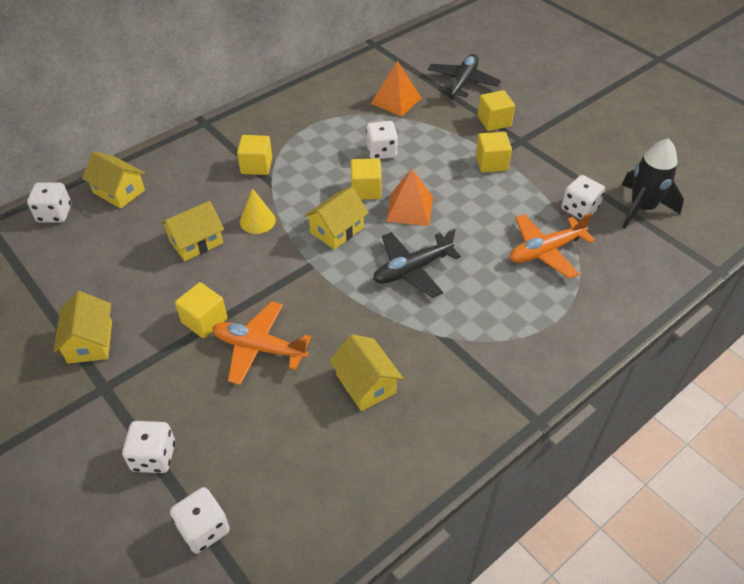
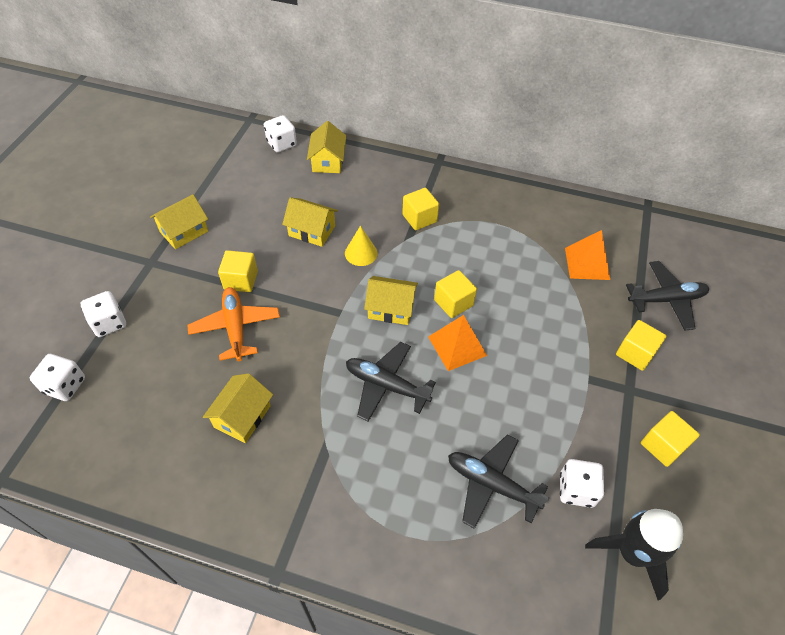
camera: 55 degrees right, 5 degrees up
(381, 152) = (510, 288): white dice -> none
(491, 163) = (573, 380): yellow cube -> yellow cube (663, 445)
(546, 251) = (491, 484): orange plane -> black plane

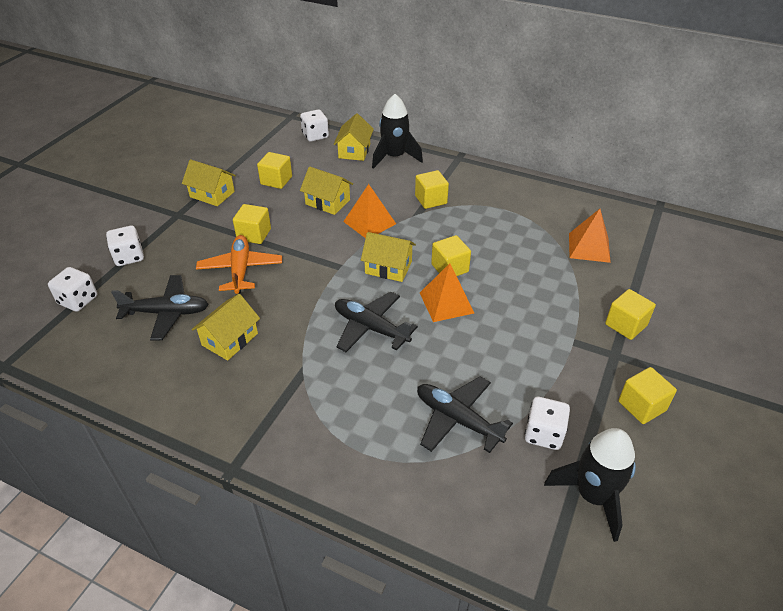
camera: 10 degrees right, 10 degrees down
(184, 231) = (212, 194): yellow house -> yellow house turned 60 degrees clockwise
(251, 207) = (276, 180): none -> yellow cube
(361, 253) = (369, 222): yellow cone -> orange pyramid
(372, 166) = (394, 157): none -> black rocket
(666, 300) = (665, 283): black plane -> black plane (166, 313)

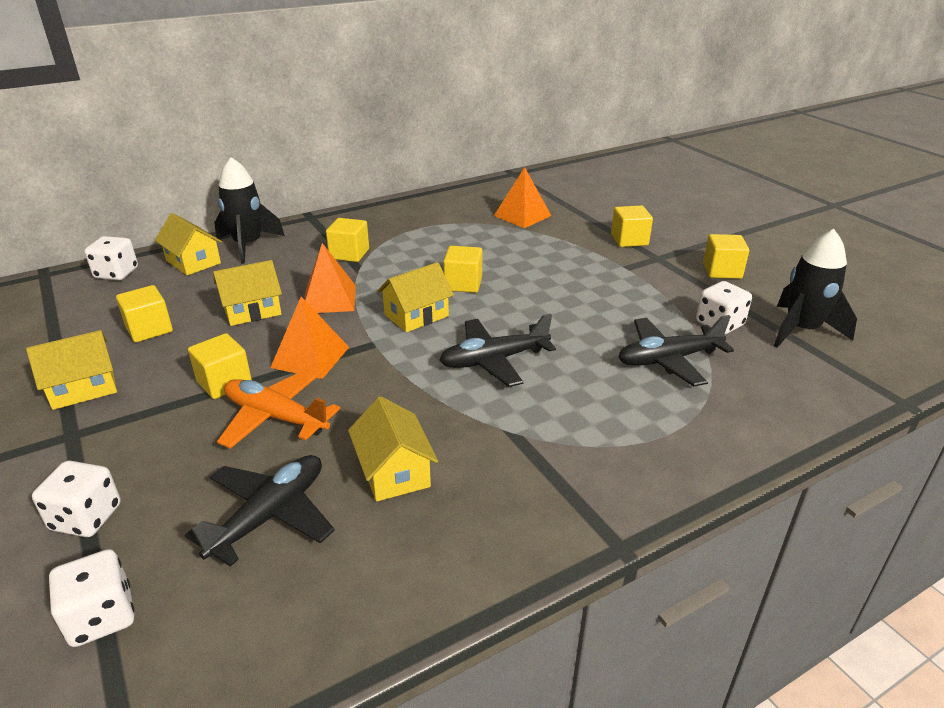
camera: 55 degrees left, 10 degrees down
(446, 302) = (508, 304): orange pyramid -> orange pyramid (310, 357)

